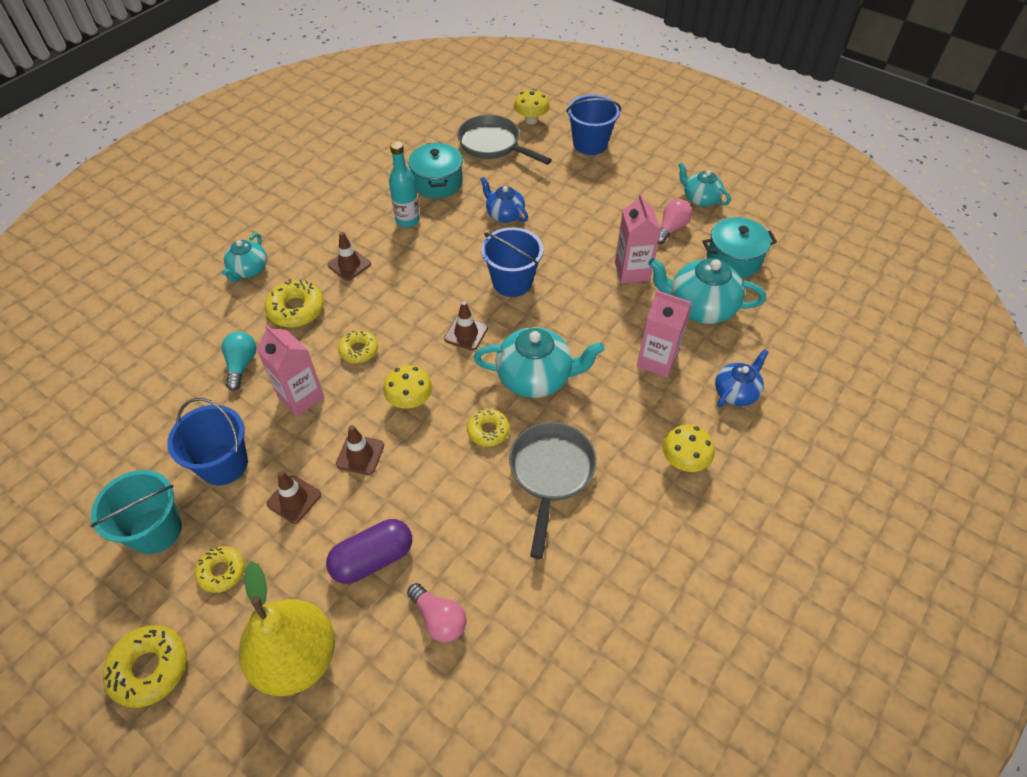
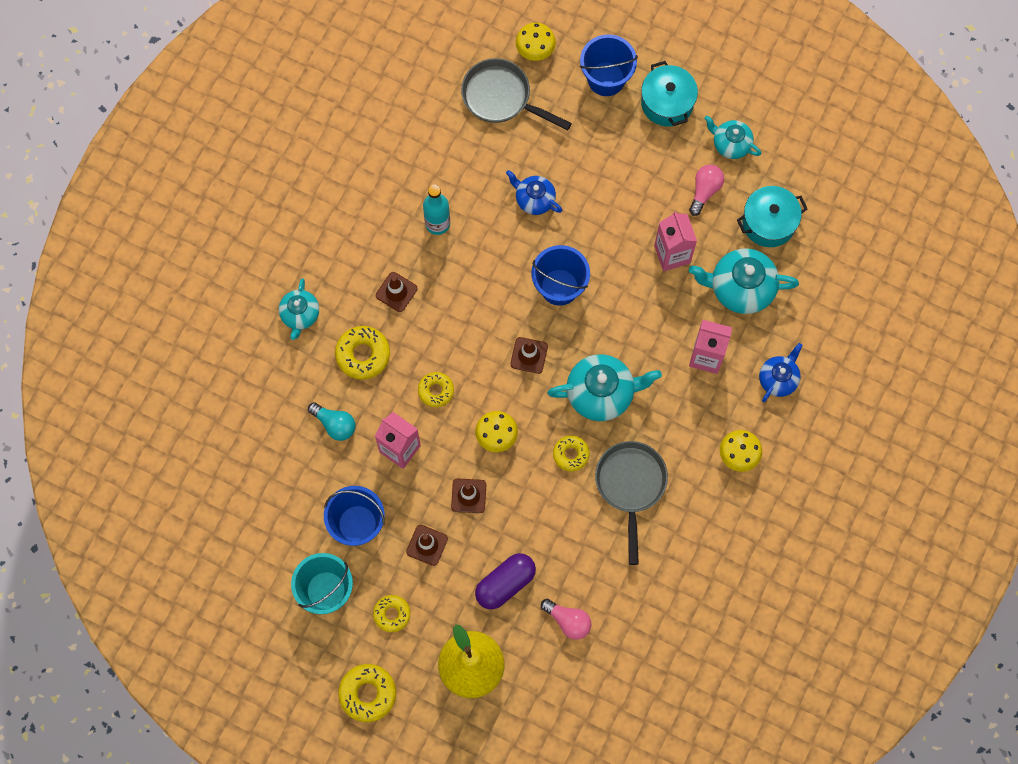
camera: 10 degrees left, 20 degrees up
(241, 365) = (335, 424): turquoise light bulb -> turquoise light bulb turned 135 degrees clockwise
(437, 183) = (455, 165): turquoise pot -> turquoise pot (667, 103)

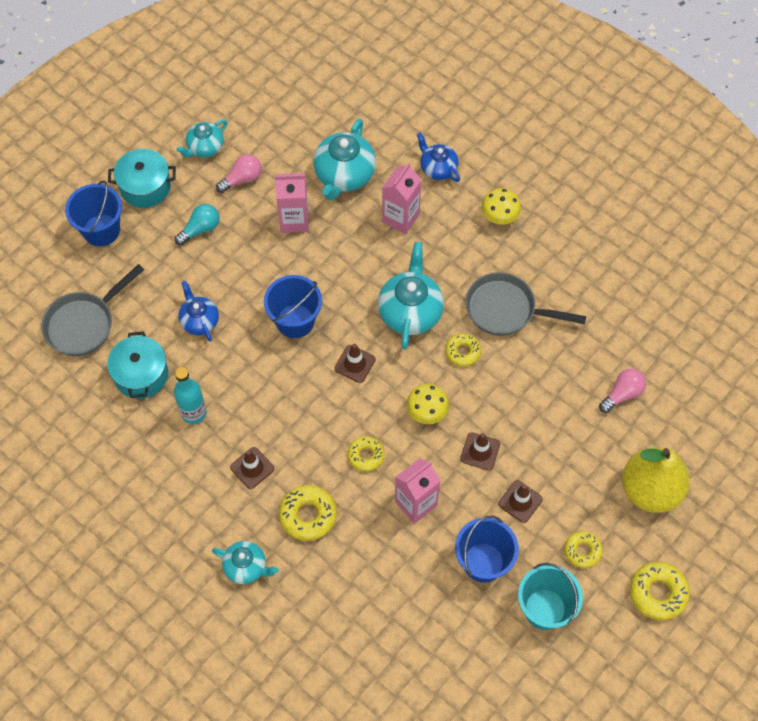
camera: 75 degrees left, 10 degrees down
(335, 424) = (373, 560): turquoise light bulb -> turquoise light bulb (200, 229)
(505, 584) = (574, 440): purple capsule -> none
(534, 199) = (199, 321): blue teapot -> blue teapot turned 105 degrees clockwise
(535, 50) = (47, 282): yellow mushroom -> none
(705, 191) = (242, 179): pink light bulb -> pink light bulb turned 105 degrees clockwise
(769, 223) = (290, 138): turquoise pot -> turquoise pot (141, 374)

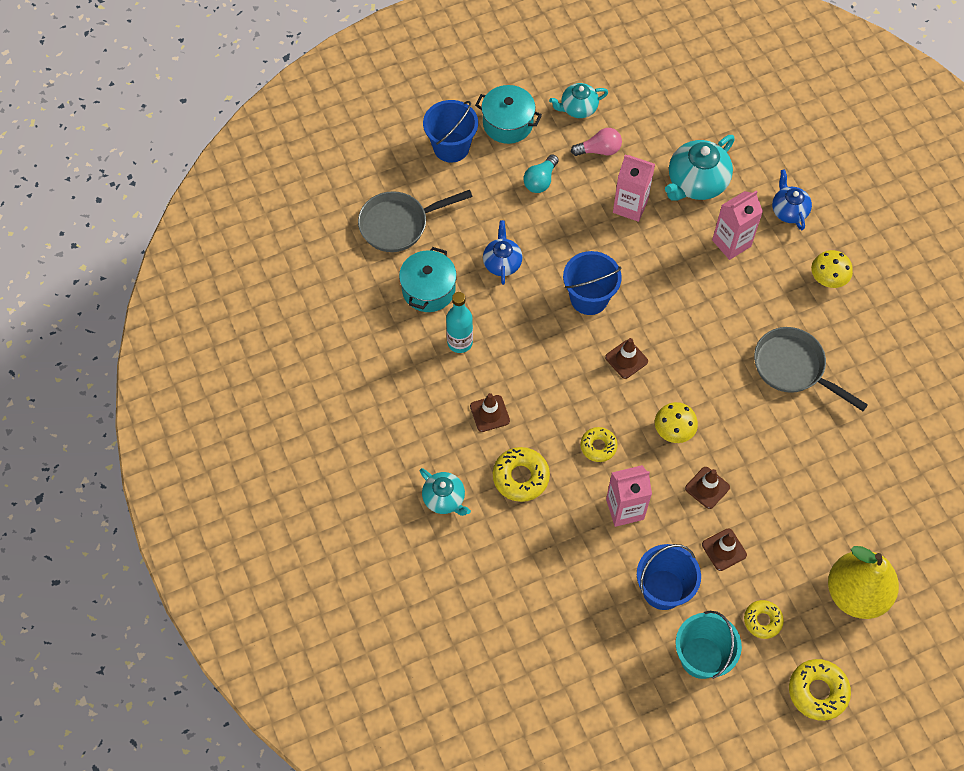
camera: 25 degrees right, 0 degrees up
(200, 229) = (540, 181): turquoise light bulb -> turquoise light bulb turned 135 degrees clockwise
(410, 311) = (701, 333): turquoise teapot -> none
(462, 352) = (733, 390): yellow donut -> none
(622, 394) = (870, 493): pink light bulb -> none

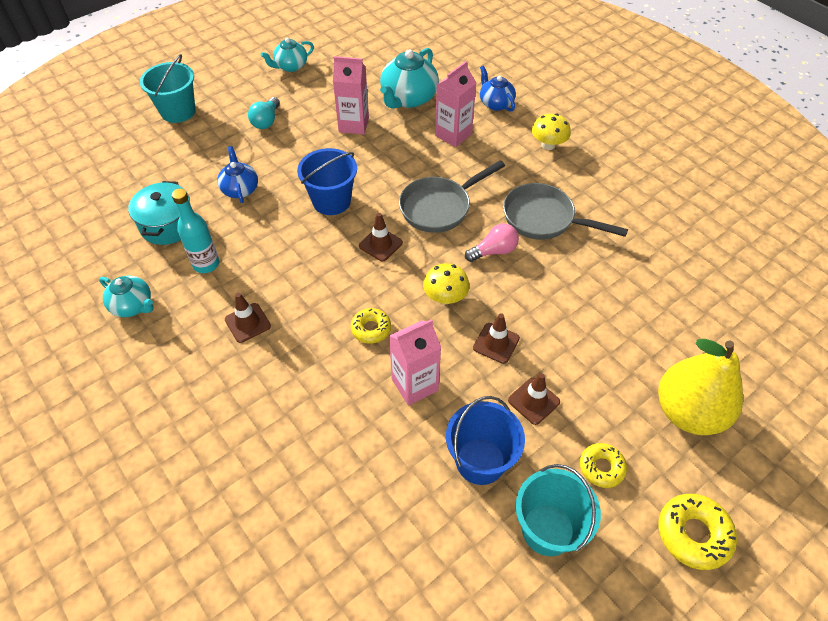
camera: 15 degrees left, 10 degrees down
(399, 224) = (132, 178): grey pan -> grey pan (439, 207)
(444, 499) = (208, 422): turquoise teapot -> turquoise teapot (133, 306)
(451, 147) = (178, 111): blue bucket -> turquoise bucket
(508, 123) = (229, 86): turquoise pot -> none
(520, 477) = (292, 378): yellow donut -> none
(599, 150) = (316, 91): pink light bulb -> pink light bulb (494, 251)

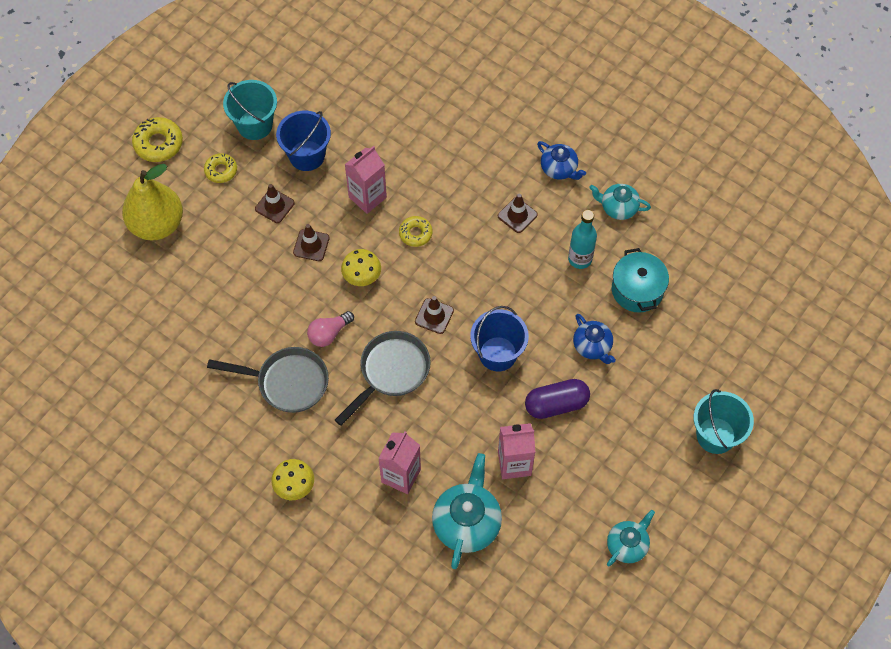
camera: 165 degrees right, 10 degrees up
(266, 121) = (612, 445): turquoise light bulb -> none
(297, 155) = (556, 404): none -> purple capsule
(495, 103) = (364, 540): blue teapot -> blue teapot (559, 169)

